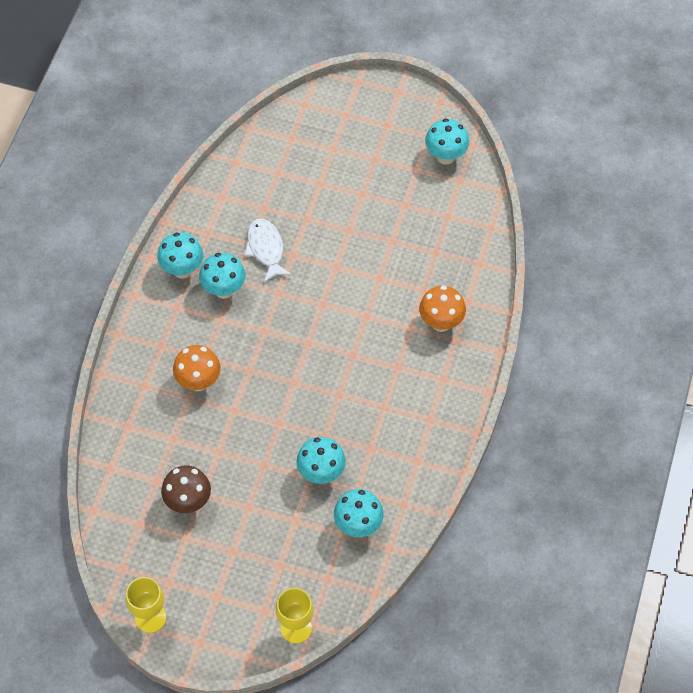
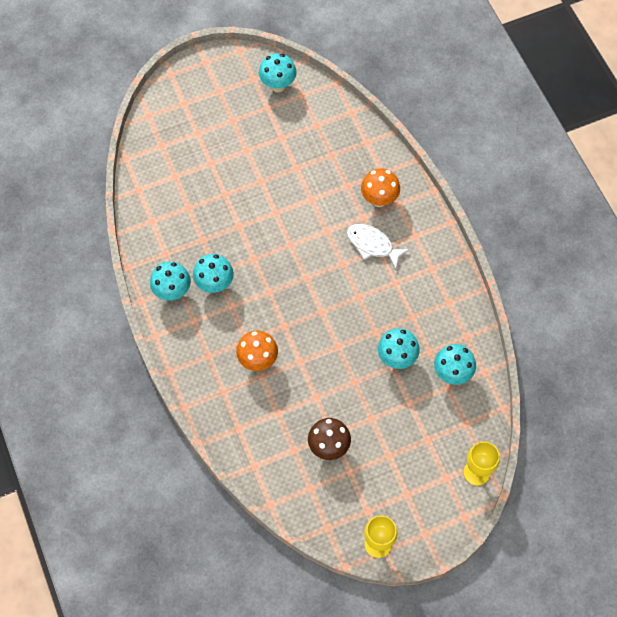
camera: 40 degrees left, 5 degrees up
(266, 249) = (217, 235): white fish -> white fish (372, 245)

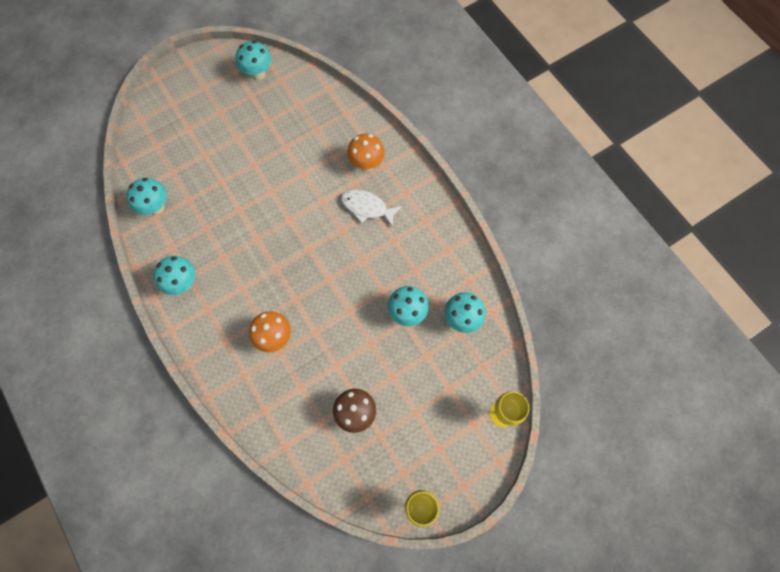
camera: 10 degrees left, 5 degrees up
(215, 284) = (223, 269): turquoise mushroom -> turquoise mushroom (156, 207)

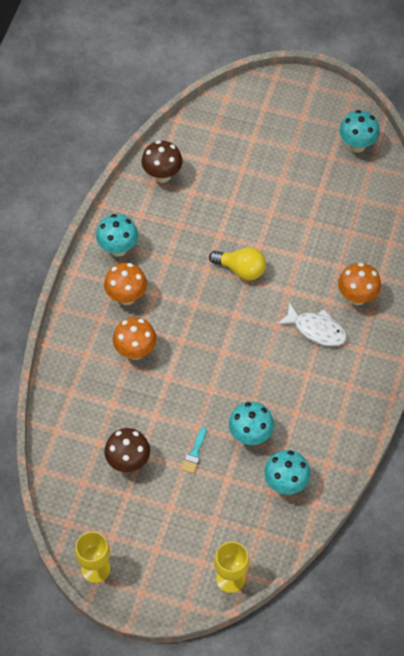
camera: 50 degrees right, 10 degrees down
(156, 207) = (162, 175): turquoise mushroom -> brown mushroom
(226, 309) = (126, 297): none -> orange mushroom
(278, 217) = (241, 269): none -> yellow light bulb
(367, 207) = (316, 329): white fish -> white fish turned 135 degrees clockwise
(388, 361) = (194, 453): none -> turquoise brush

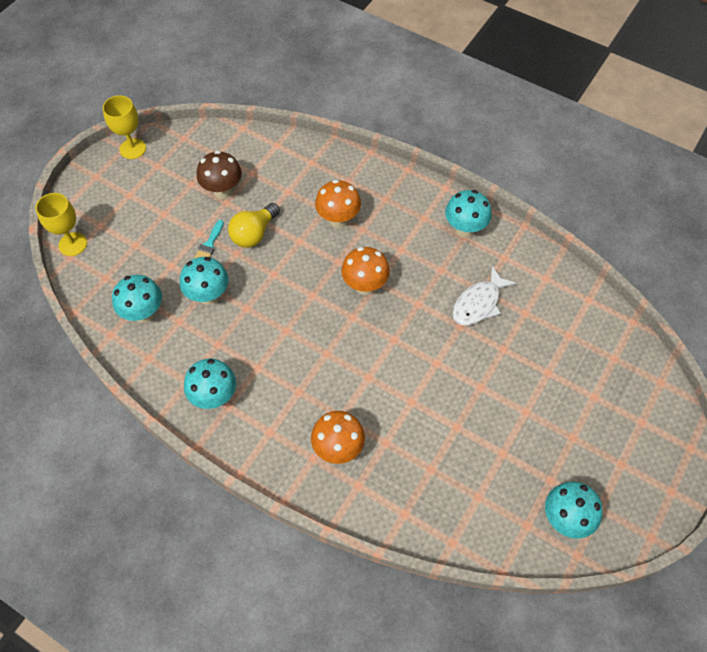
camera: 105 degrees right, 0 degrees up
(126, 297) = (404, 225): orange mushroom -> orange mushroom (365, 286)
(162, 175) = (553, 289): brown mushroom -> none
(194, 453) = (209, 244): turquoise brush -> turquoise brush turned 105 degrees counterclockwise
(241, 269) = (409, 336): yellow light bulb -> yellow light bulb (254, 234)
(316, 329) = (309, 392): white fish -> white fish (478, 303)
(345, 398) = (214, 397): none -> turquoise mushroom

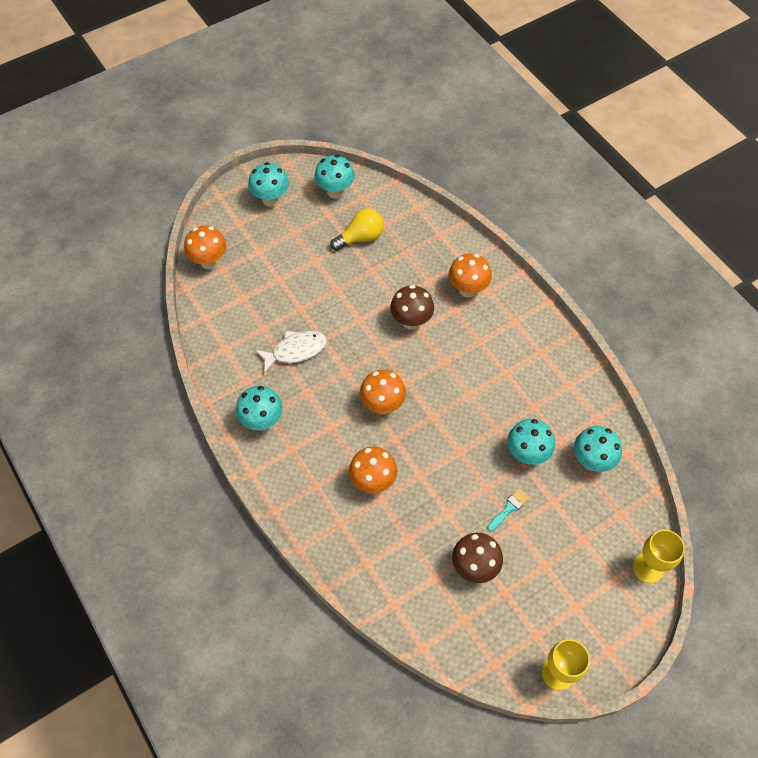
camera: 155 degrees left, 0 degrees up
(214, 397) = (550, 363): turquoise mushroom -> turquoise mushroom (271, 199)
(254, 234) = (461, 501): yellow light bulb -> yellow light bulb (360, 238)
(381, 383) = (411, 321): none -> brown mushroom
(633, 360) = (209, 262): none -> orange mushroom

